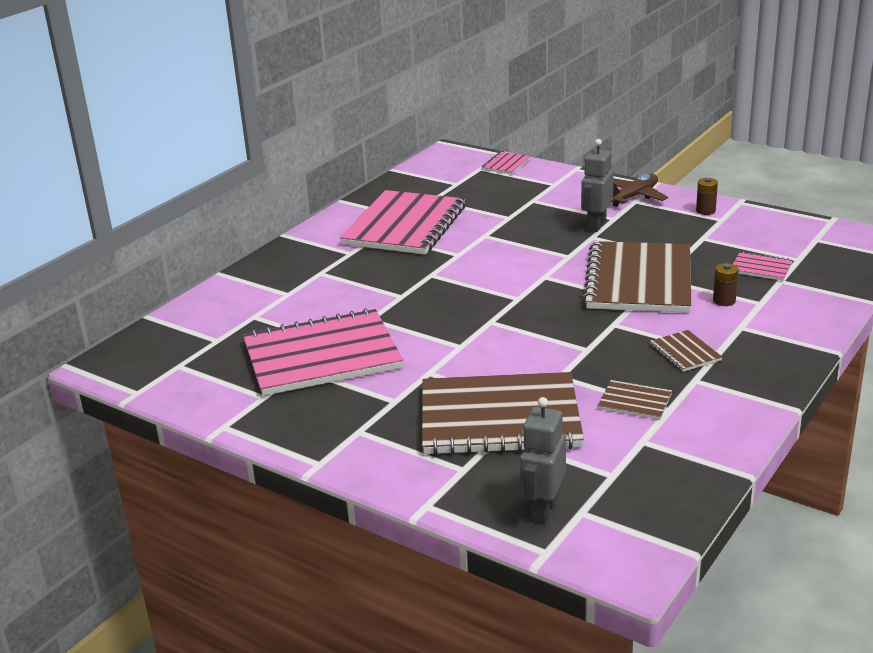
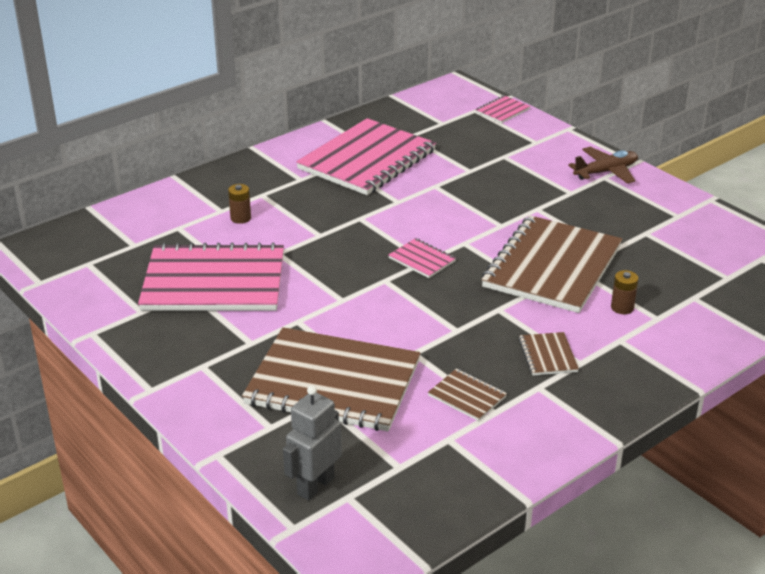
camera: 15 degrees right, 5 degrees up
(596, 225) = (548, 197): grey robot -> none
(705, 211) = (668, 203): brown battery -> brown battery (240, 218)
(761, 268) = (683, 279): pink notebook -> pink notebook (422, 260)

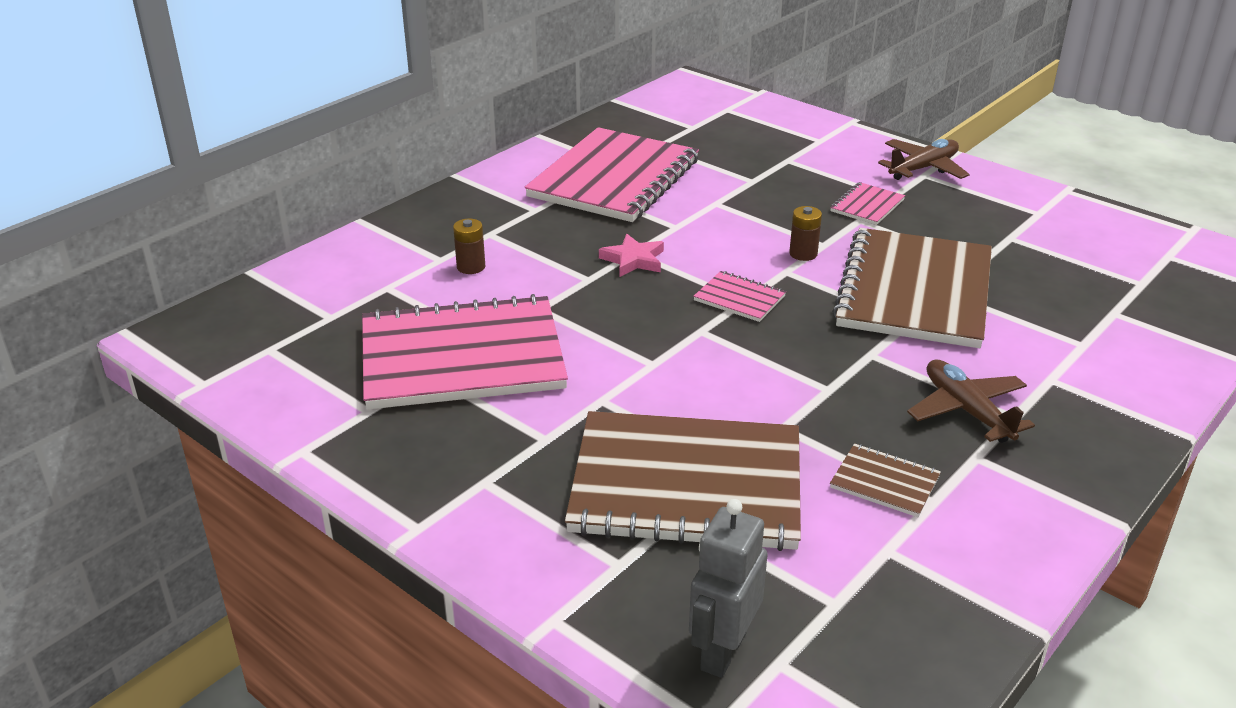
camera: 10 degrees left, 0 degrees up
(357, 224) = (633, 260): none -> pink star
(502, 111) = (761, 107): pink notebook -> pink notebook (867, 206)
(548, 355) = (967, 411): brown notebook -> brown plane
(622, 308) = (1031, 335): brown battery -> brown battery (803, 254)

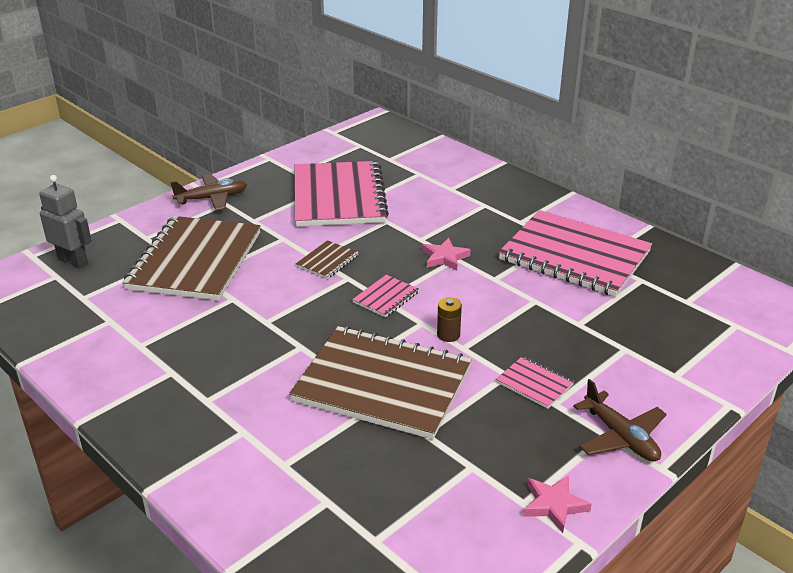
camera: 95 degrees right, 0 degrees up
(471, 267) = (440, 199): brown battery -> none
(884, 482) = (165, 329): brown notebook -> brown notebook (327, 261)
(967, 411) = (220, 379): brown plane -> brown plane (212, 198)
(1032, 200) = (554, 505): none -> pink star

